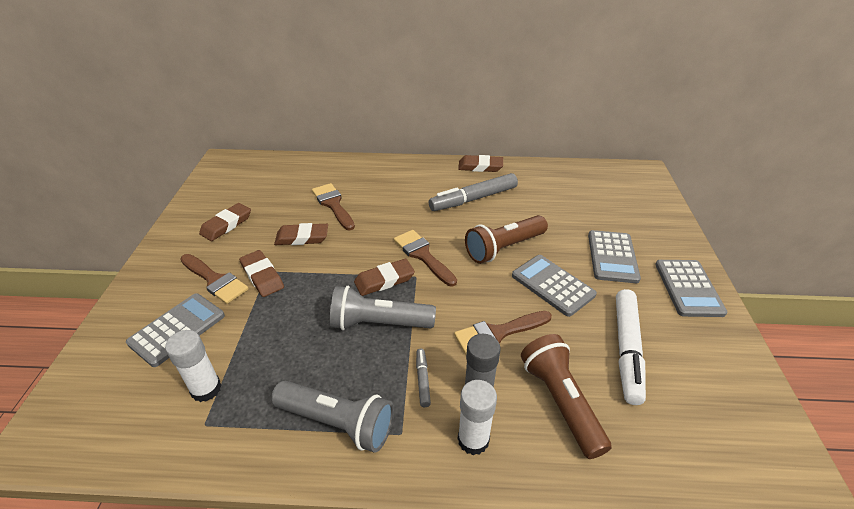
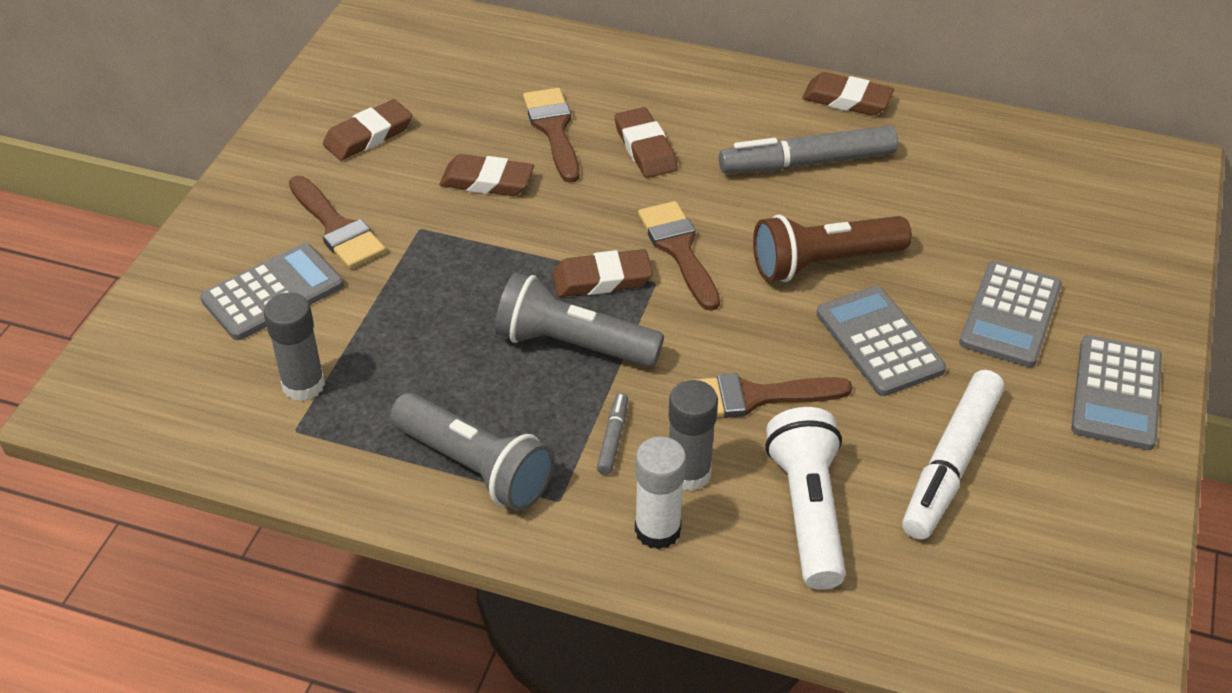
camera: 15 degrees right, 5 degrees up
(206, 389) = (303, 385): white glue stick -> grey glue stick
(262, 276) = (410, 235): brown eraser -> brown eraser (645, 148)
(560, 401) = (807, 511): brown flashlight -> white flashlight

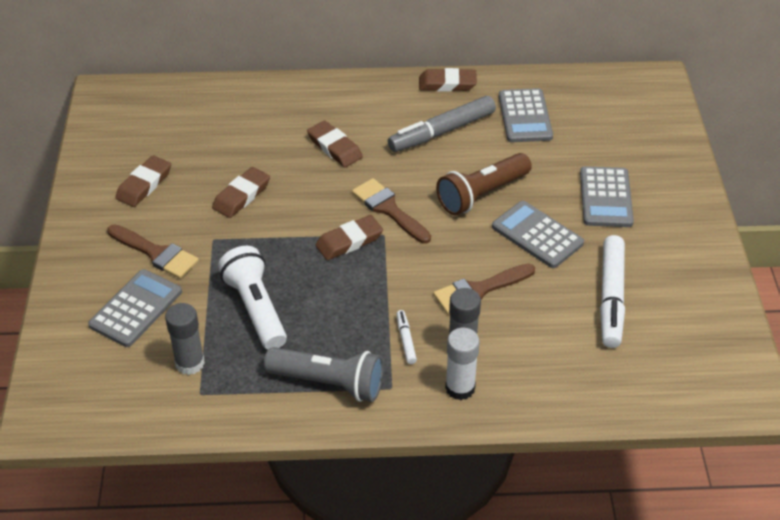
camera: 20 degrees left, 0 degrees up
(487, 181) = (241, 196): brown eraser -> brown eraser turned 45 degrees counterclockwise
(554, 130) = (268, 150): brown brush -> none
(572, 344) = (351, 288): grey flashlight -> none
(613, 438) = (406, 340): grey marker -> white marker
(807, 511) = (542, 350): white flashlight -> white flashlight (256, 308)
(1116, 393) = (685, 229): grey calculator -> grey calculator (525, 116)

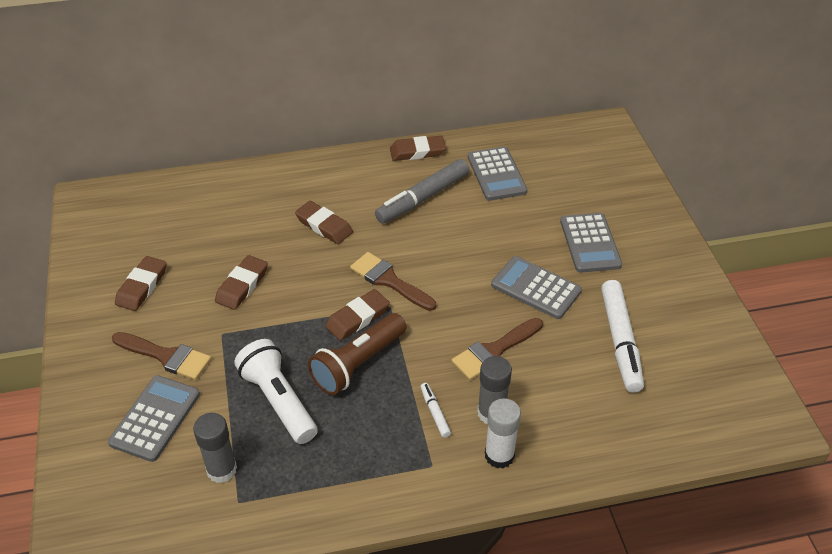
camera: 10 degrees left, 0 degrees up
(329, 383) = (368, 470): grey flashlight -> none
(481, 194) = (474, 255): brown flashlight -> brown flashlight (358, 364)

